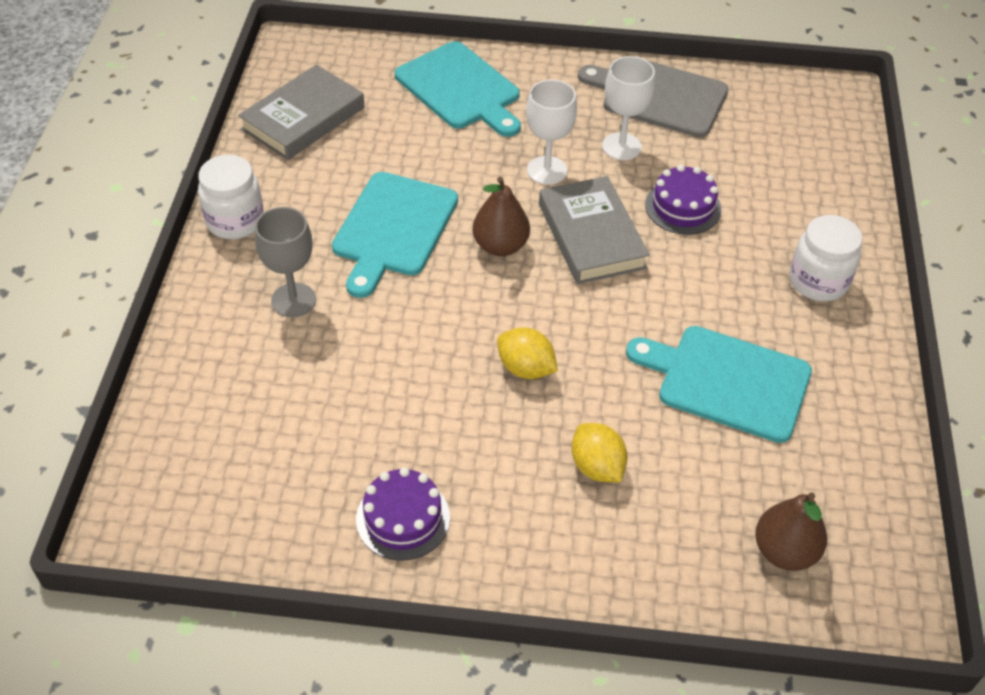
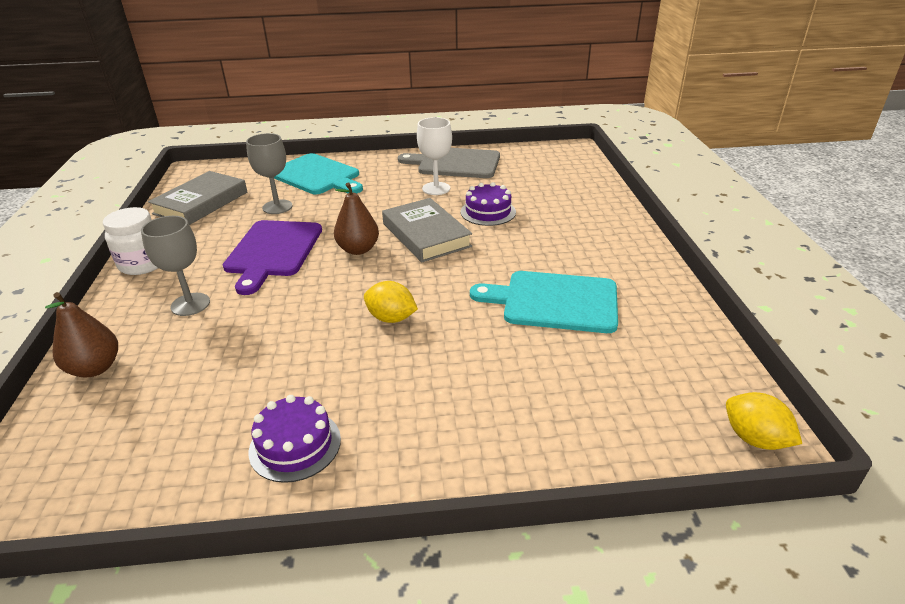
camera: 10 degrees left, 15 degrees down
(393, 229) = (273, 251): turquoise cutting board -> purple cutting board
(403, 145) = (277, 207): none -> grey goblet
(547, 170) = (385, 206): white goblet -> none
(597, 467) = (466, 374): yellow lemon -> yellow lemon (754, 439)
(784, 551) = (646, 408): brown pear -> brown pear (95, 368)
(818, 281) = (598, 236): white jar -> none

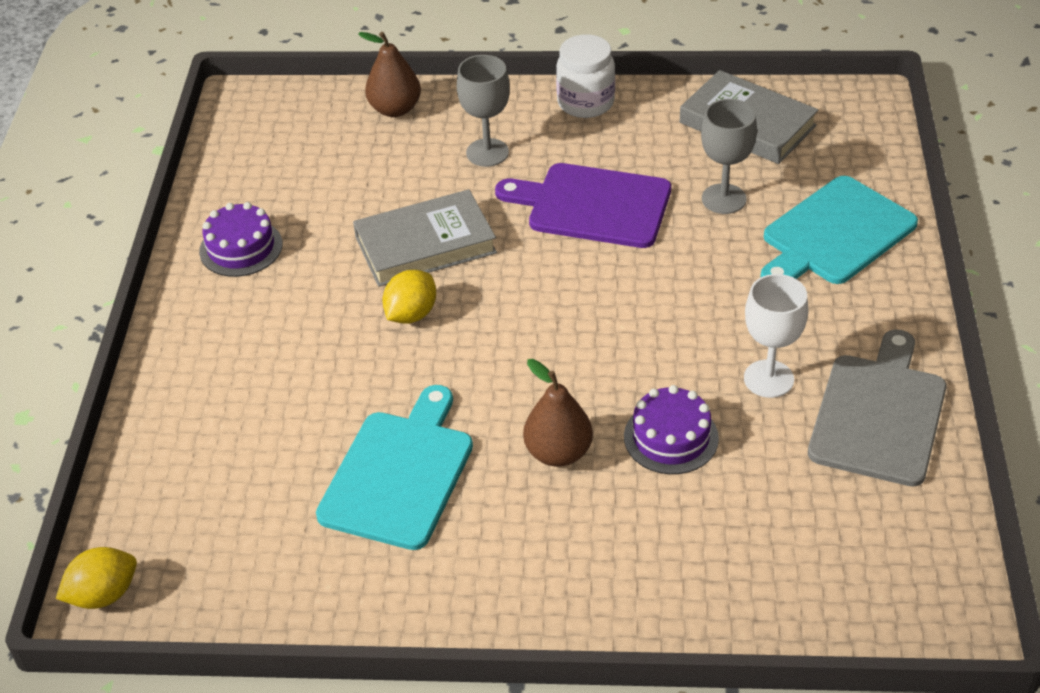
camera: 100 degrees right, 10 degrees up
(358, 249) = (580, 285): brown pear -> brown pear (558, 453)
(426, 235) = (607, 356): grey book -> grey book (425, 245)

